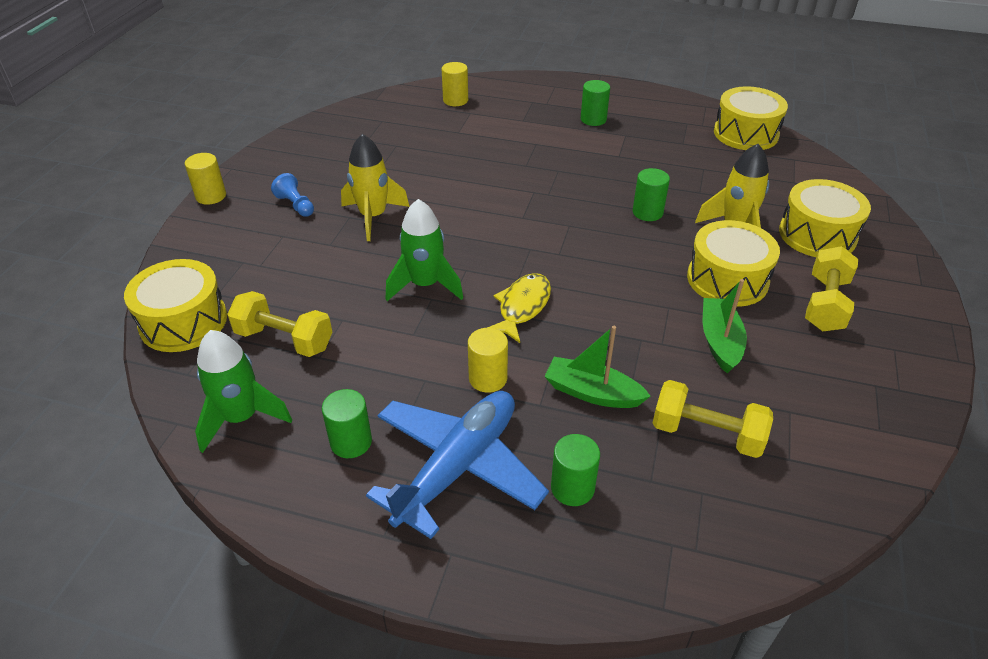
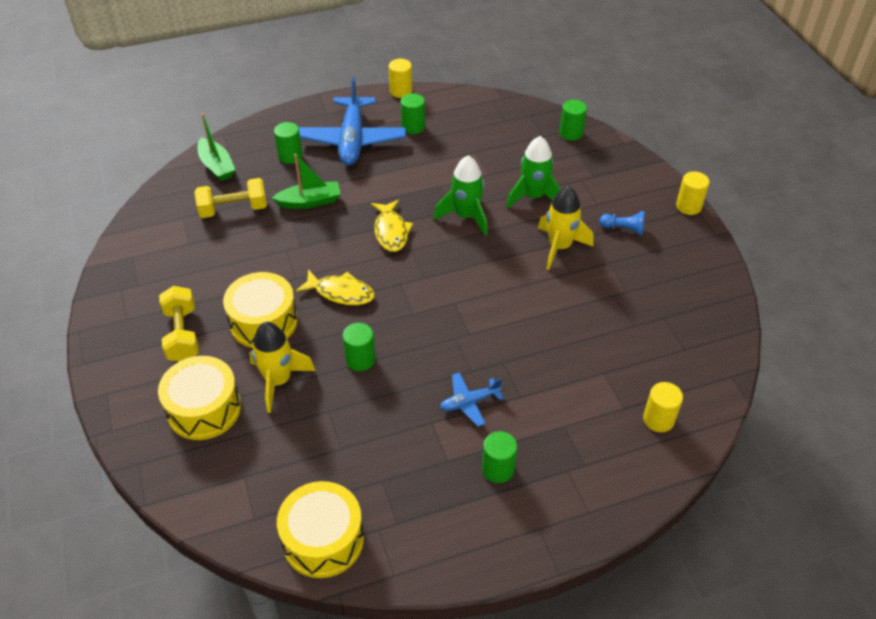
camera: 145 degrees right, 5 degrees up
(183, 321) = (571, 133): yellow drum -> green cylinder
(241, 418) = (476, 112): green rocket -> green rocket (533, 197)
(284, 339) = (505, 150): yellow dumbbell -> none
(488, 378) = (374, 182): yellow cylinder -> yellow cylinder (401, 91)
(579, 155) = (469, 402): none -> blue plane
(627, 271) = (341, 293): none -> yellow fish
(720, 341) = (248, 268): green boat -> green boat (217, 166)

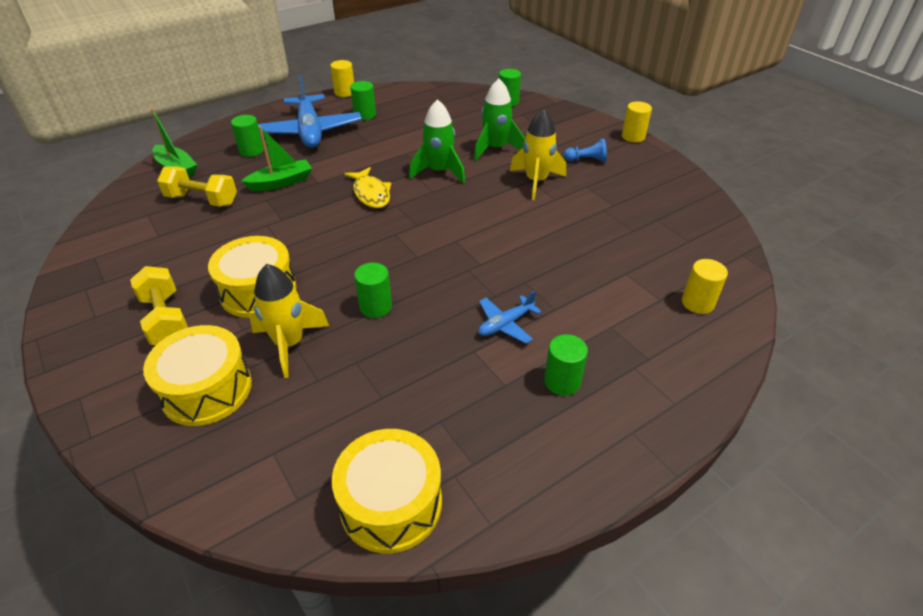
camera: 15 degrees left, 5 degrees down
(233, 209) = (202, 200): yellow dumbbell -> yellow dumbbell turned 45 degrees clockwise
(341, 293) = (336, 251): yellow fish -> none

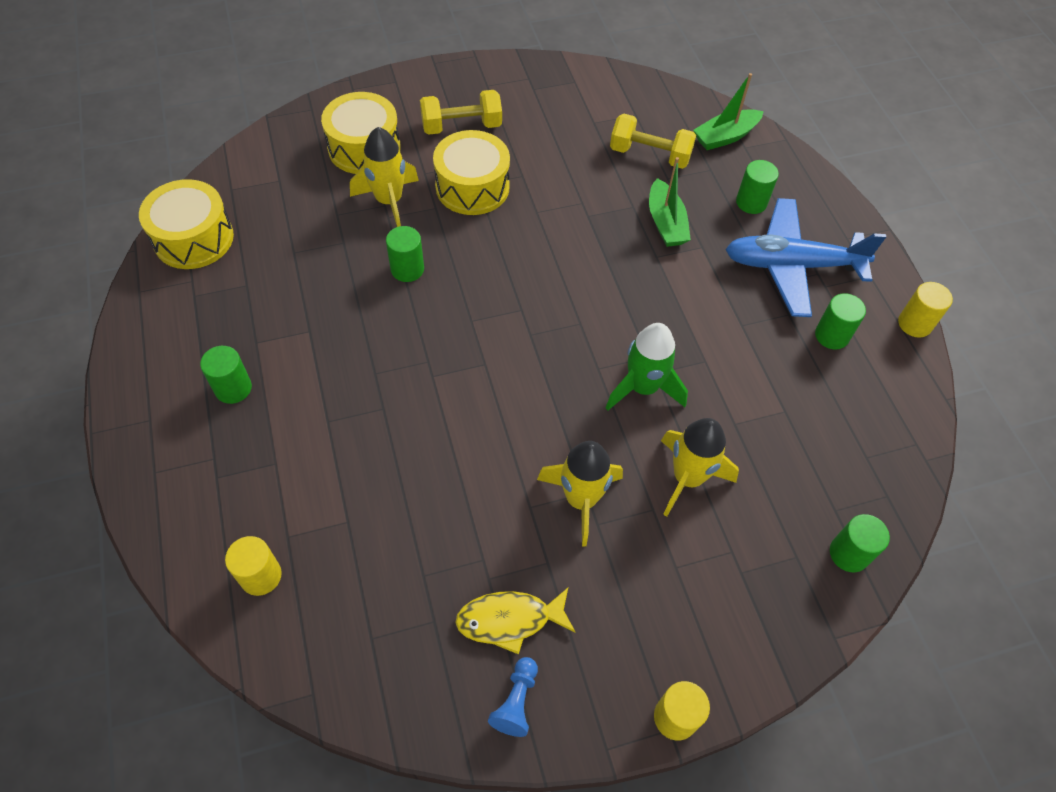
camera: 105 degrees right, 15 degrees up
(202, 200) = (649, 155): yellow dumbbell -> yellow dumbbell turned 75 degrees clockwise
(371, 194) = (613, 303): yellow fish -> yellow fish (510, 620)
(495, 149) = (687, 478): green rocket -> yellow rocket
(505, 324) = (329, 368): blue plane -> none
(586, 160) = (619, 597): blue pawn -> blue pawn (516, 701)

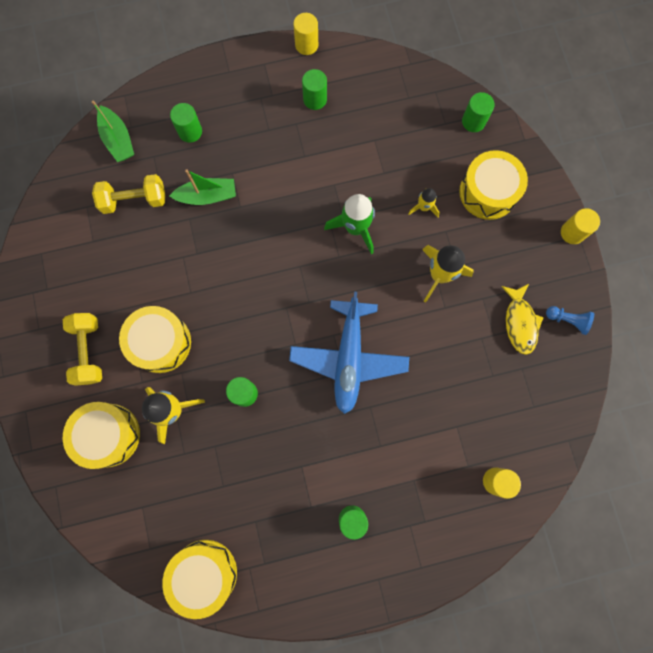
camera: 85 degrees left, 20 degrees up
(649, 155) = (134, 200): yellow dumbbell -> yellow dumbbell turned 60 degrees clockwise
(687, 478) = (423, 207): yellow rocket -> yellow rocket, size x0.56
(728, 574) = (488, 192): none -> yellow drum
(791, 265) = (252, 114): blue plane -> blue plane (348, 358)

